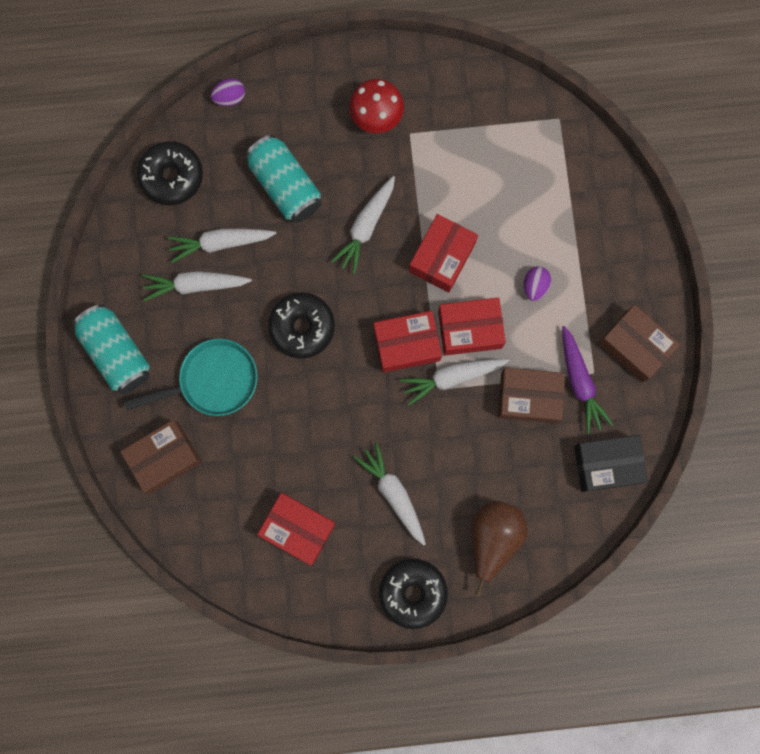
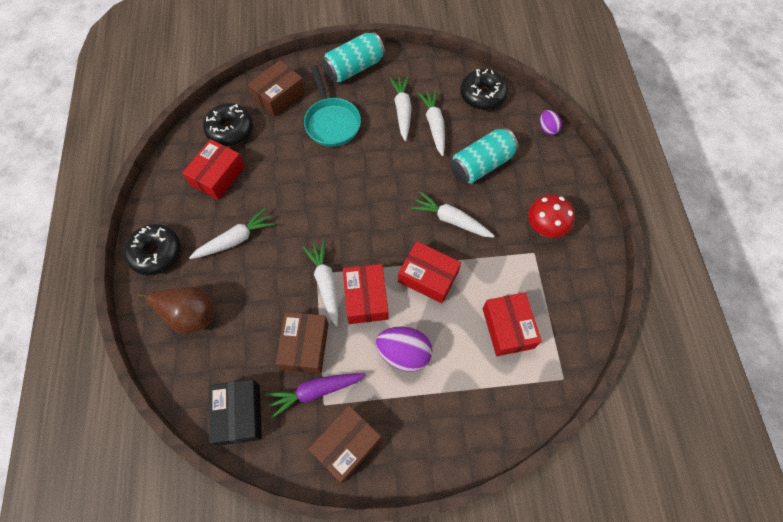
camera: 90 degrees right, 15 degrees down
(164, 458) = (279, 96): brown box -> brown box turned 75 degrees clockwise
(302, 327) = (370, 177): black donut -> black donut (230, 130)
(406, 344) = (354, 249): red box -> red box (508, 328)
(535, 286) = (404, 353): purple egg -> purple egg, size x1.76

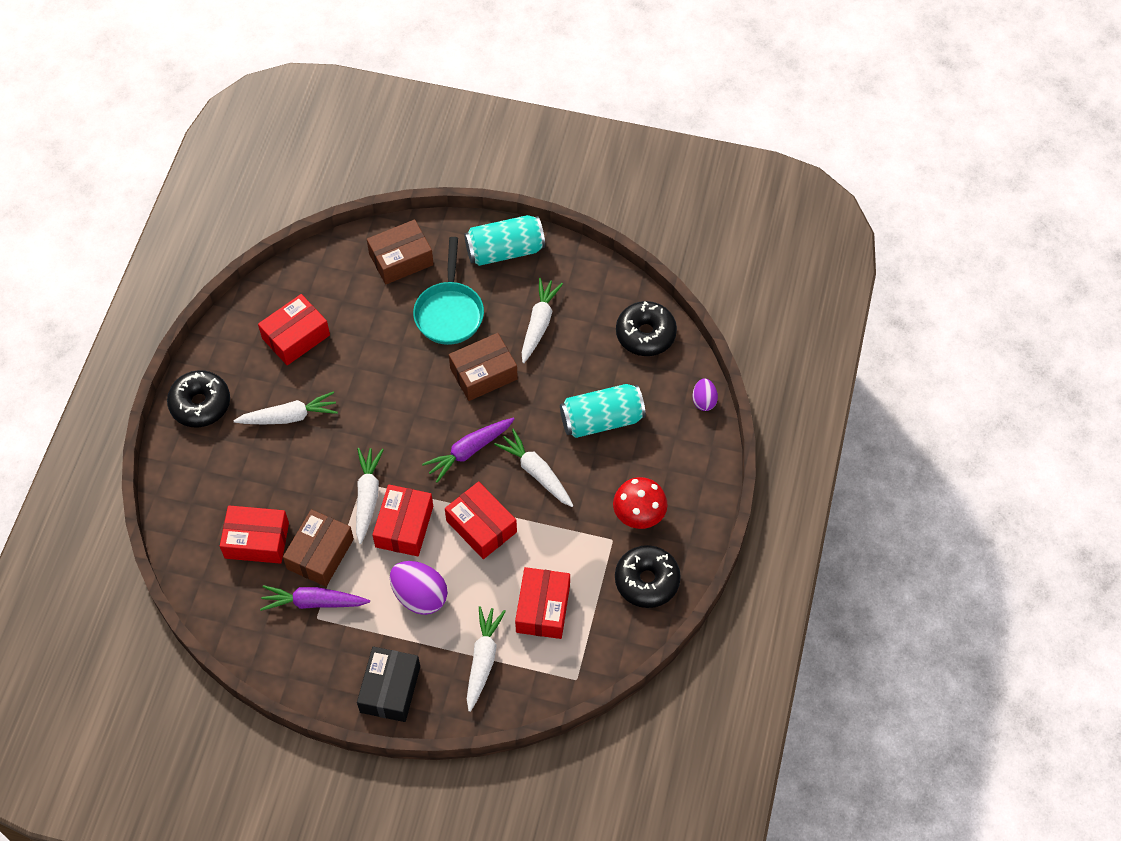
camera: 20 degrees right, 5 degrees down
(189, 314) = (213, 481): brown pear -> none
(230, 130) = (329, 285): black donut -> black donut (647, 581)
(239, 414) = (229, 597): black box -> black box (390, 689)
(245, 353) = (257, 540): none -> red box
(347, 444) = (324, 663): brown box -> brown box (483, 374)
(392, 220) = (469, 451): none -> purple carrot
(434, 125) = (569, 354): white carrot -> white carrot (483, 660)

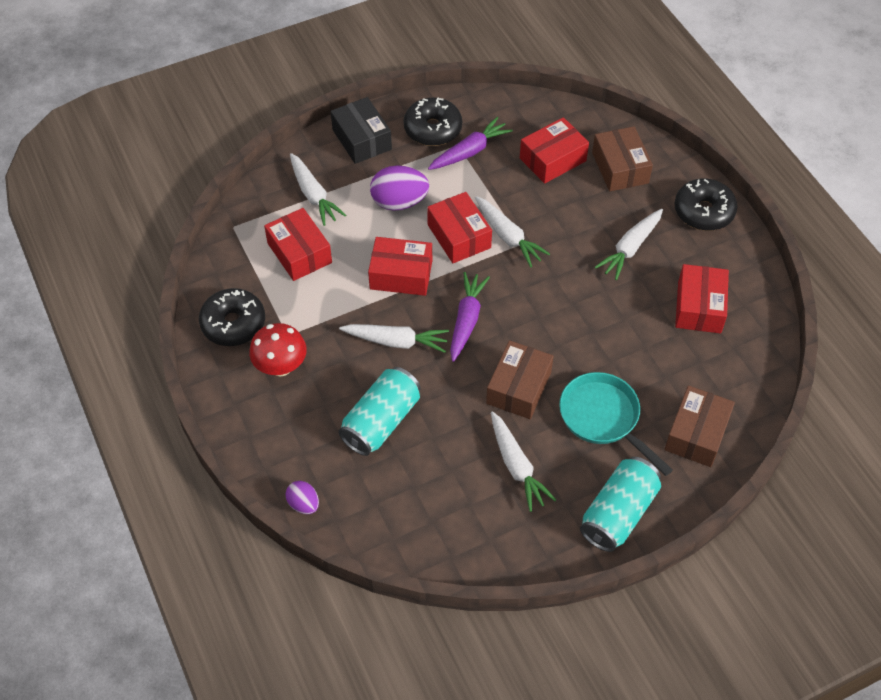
camera: 140 degrees right, 5 degrees down
(320, 554) = (499, 180): brown box -> brown box (620, 168)
(645, 334) = (411, 529): black donut -> black donut (433, 129)

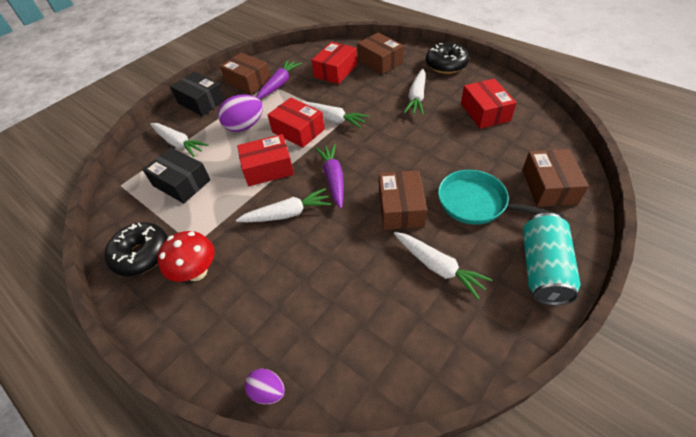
camera: 20 degrees left, 5 degrees down
(299, 253) = (181, 183): red box -> black box
(381, 421) = (305, 280): turquoise can -> none
(433, 129) = (248, 81): black donut -> brown box

